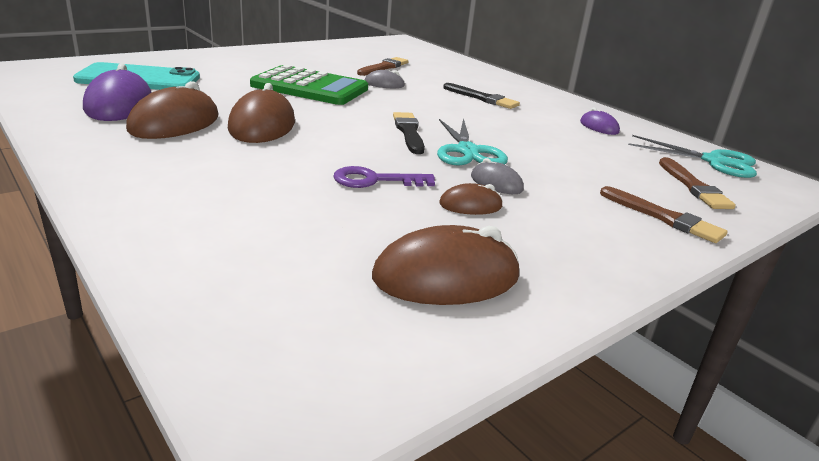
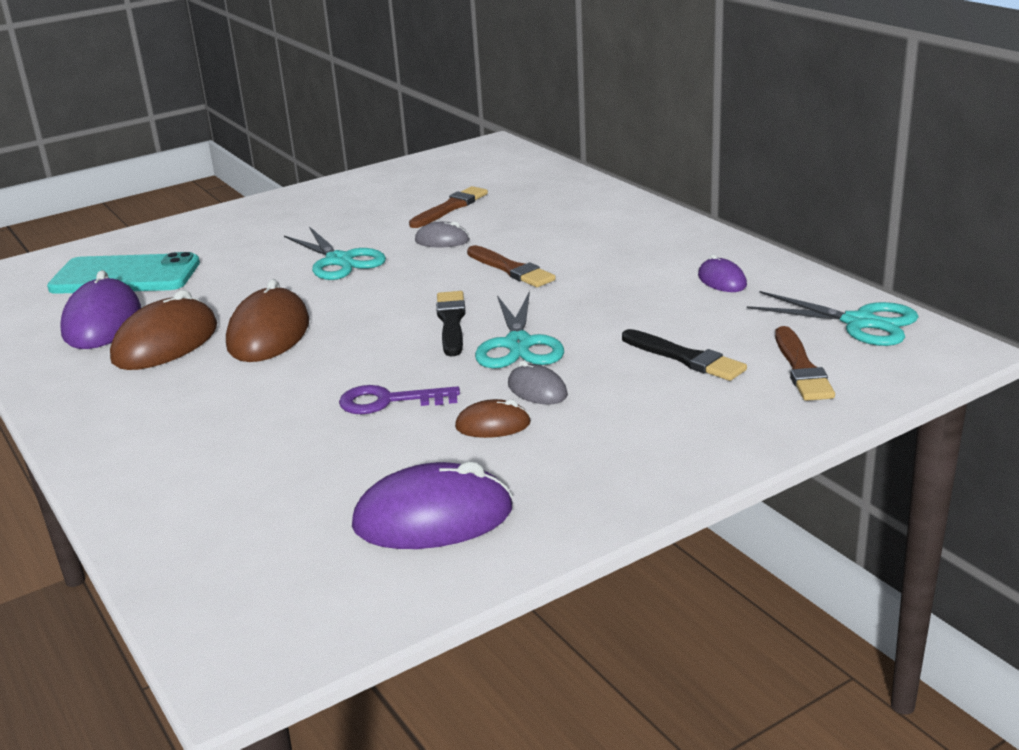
camera: 10 degrees right, 0 degrees up
(310, 87) = (339, 261): green calculator -> turquoise scissors
(446, 277) = (433, 518): brown mouse -> purple mouse
(482, 98) = (573, 248): black brush -> black brush (684, 358)
(663, 217) = (730, 419): brown brush -> brown brush (511, 269)

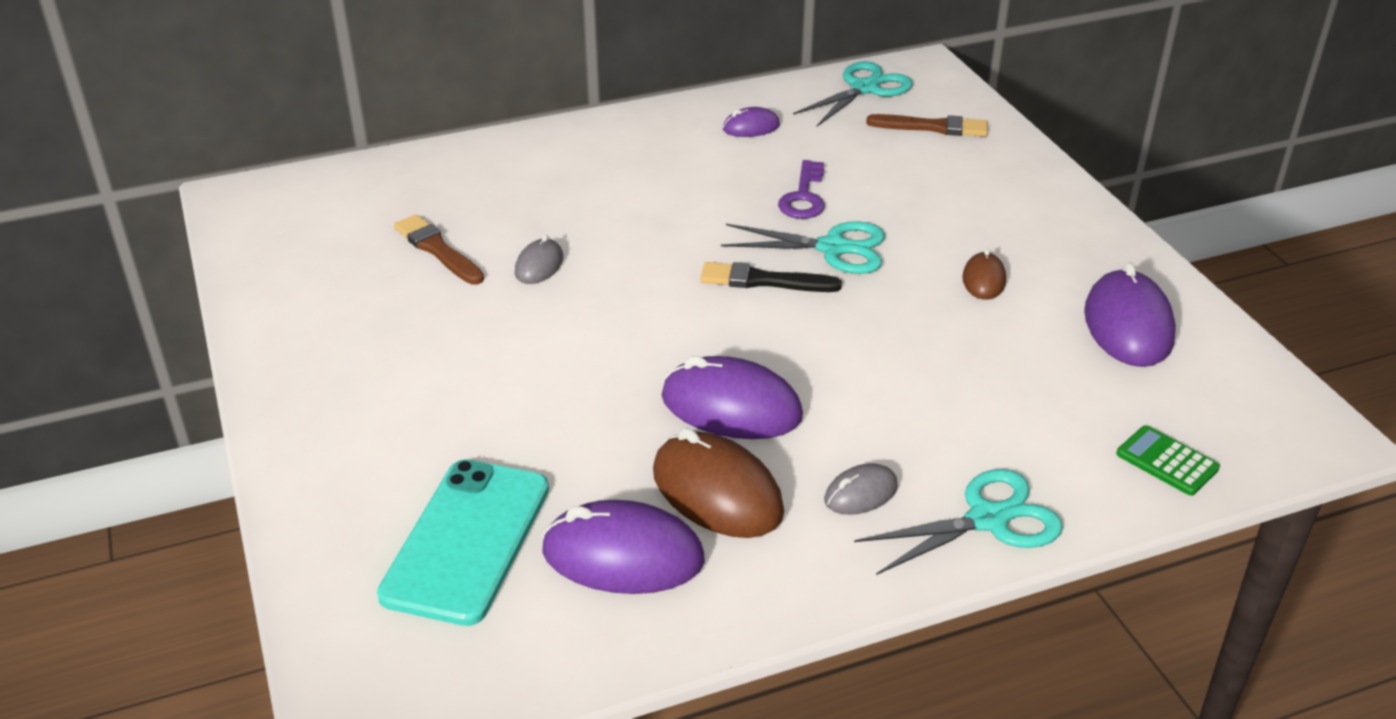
camera: 80 degrees left, 10 degrees up
(194, 550) = (1167, 461): none -> green calculator
(269, 334) = (731, 407): brown mouse -> purple mouse
(339, 261) = (547, 344): turquoise scissors -> turquoise scissors (987, 519)
(388, 401) = (922, 333): purple key -> purple key (804, 197)
(511, 269) = (652, 231): brown brush -> none
(537, 390) = (927, 250): grey mouse -> grey mouse (860, 493)
(684, 358) = (894, 171): black brush -> none

